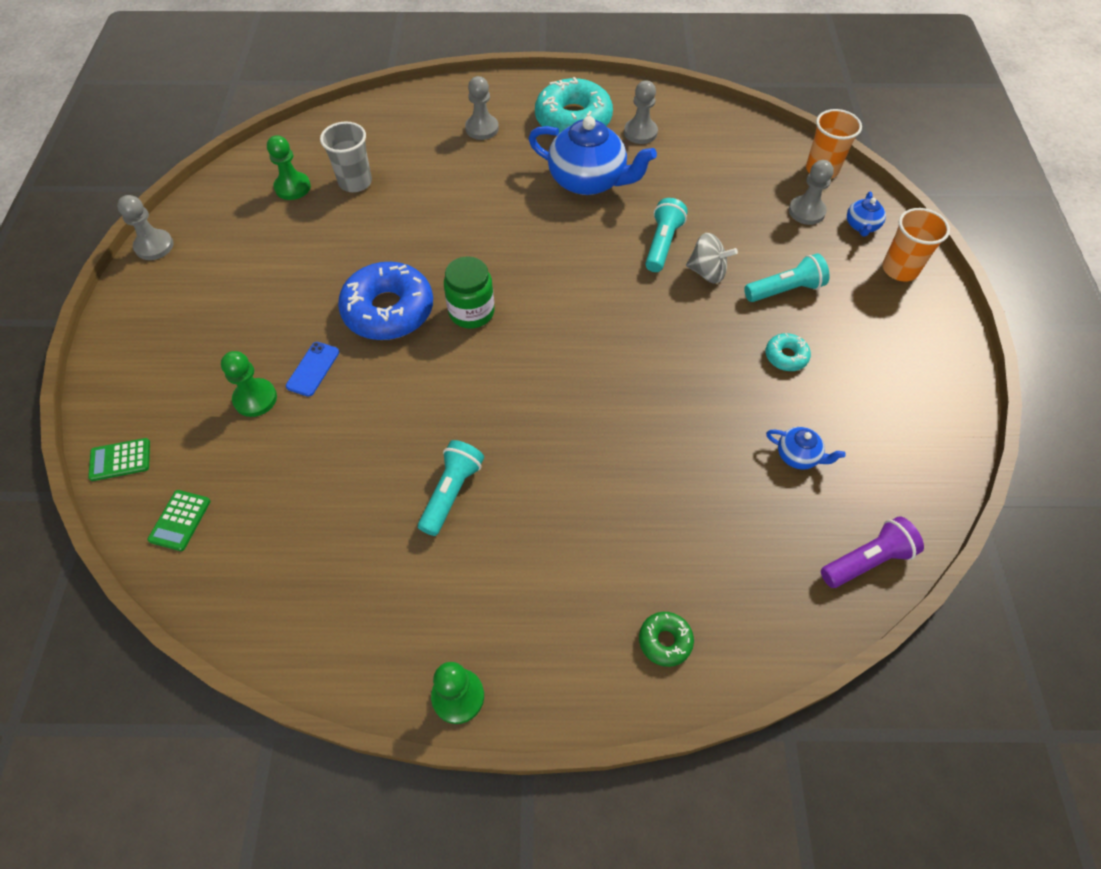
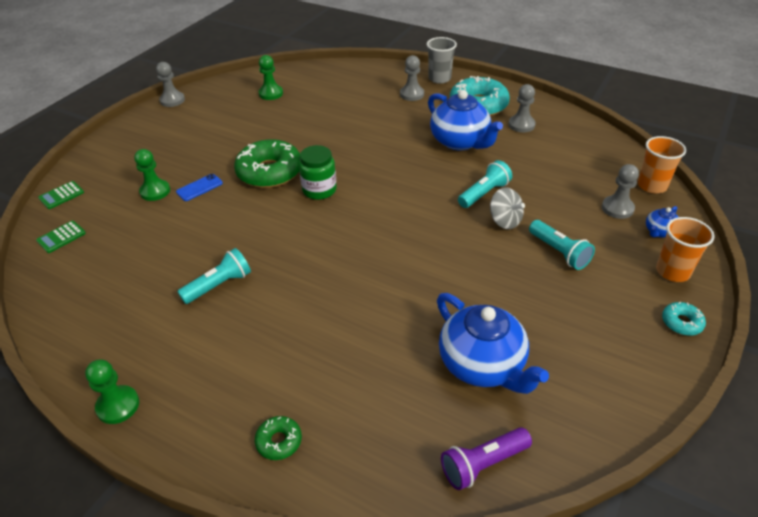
camera: 30 degrees right, 15 degrees down
(120, 460) = (61, 195): green calculator -> green calculator turned 60 degrees counterclockwise
(355, 182) = (309, 101): grey cup -> grey cup (439, 79)
(388, 310) = (269, 172): blue donut -> green donut
(785, 290) = (559, 252): turquoise flashlight -> turquoise flashlight turned 45 degrees clockwise
(786, 356) = (525, 295): turquoise donut -> turquoise donut (681, 323)
(798, 456) = (482, 365): blue teapot -> blue teapot, size x2.19
(867, 560) = (483, 464): purple flashlight -> purple flashlight turned 150 degrees clockwise

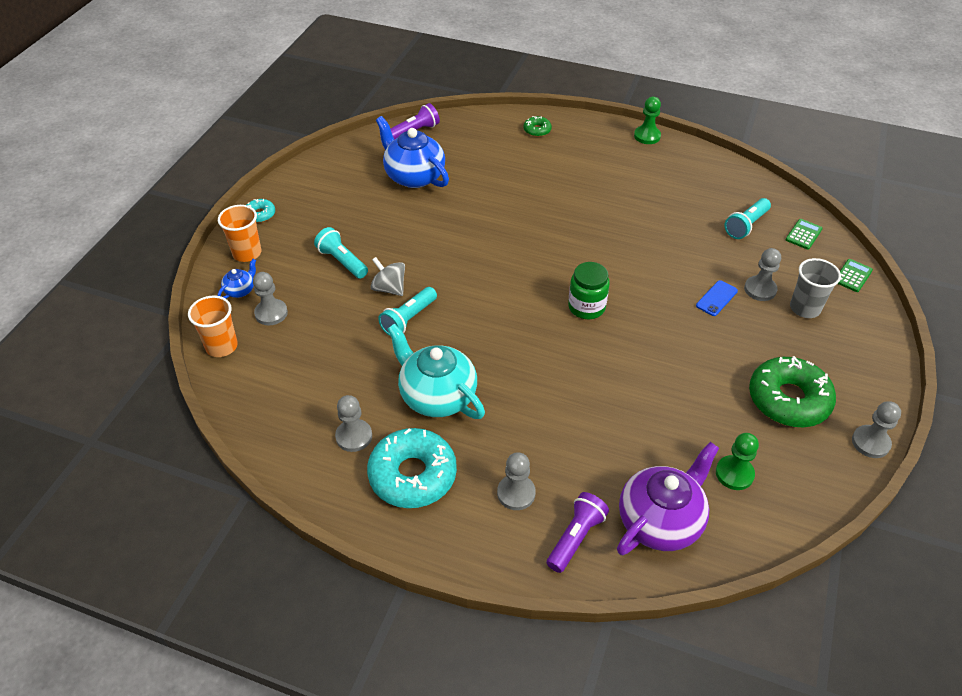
camera: 170 degrees right, 5 degrees up
(155, 191) = (760, 289): green pawn -> grey pawn
(219, 285) = (630, 208): turquoise flashlight -> turquoise flashlight (746, 225)
(269, 172) = (653, 325): green donut -> green donut (788, 399)
(328, 80) = (660, 521): none -> purple teapot
(381, 77) = (575, 538): none -> purple flashlight
(439, 79) = (477, 543): grey cup -> grey cup (805, 308)
(460, 142) = (437, 396): blue teapot -> turquoise teapot

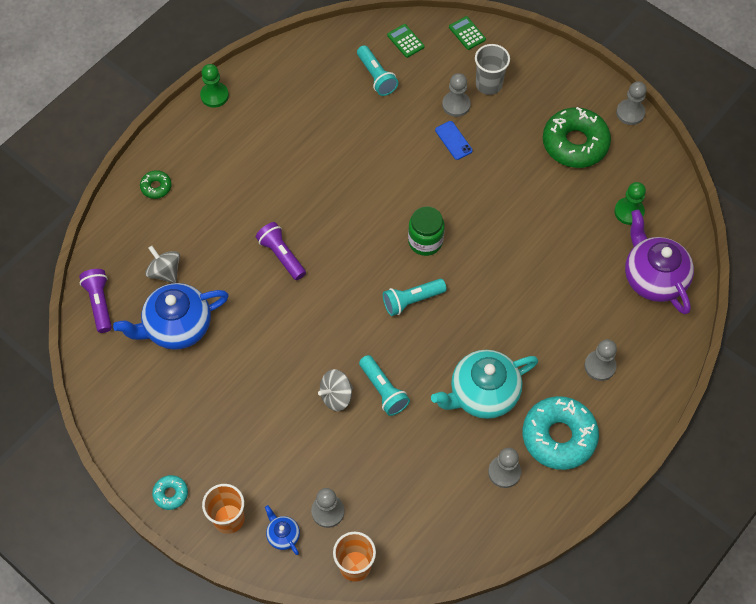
camera: 70 degrees left, 15 degrees up
(342, 261) = (280, 429): turquoise flashlight -> turquoise flashlight (412, 300)
(461, 156) = (165, 272): none -> grey spinning top
(575, 538) = (650, 339): purple flashlight -> purple flashlight (281, 255)

